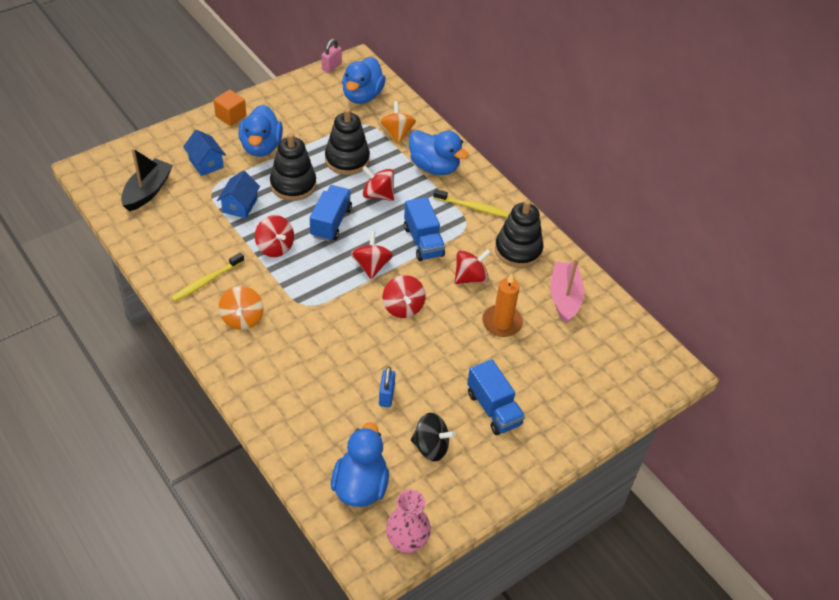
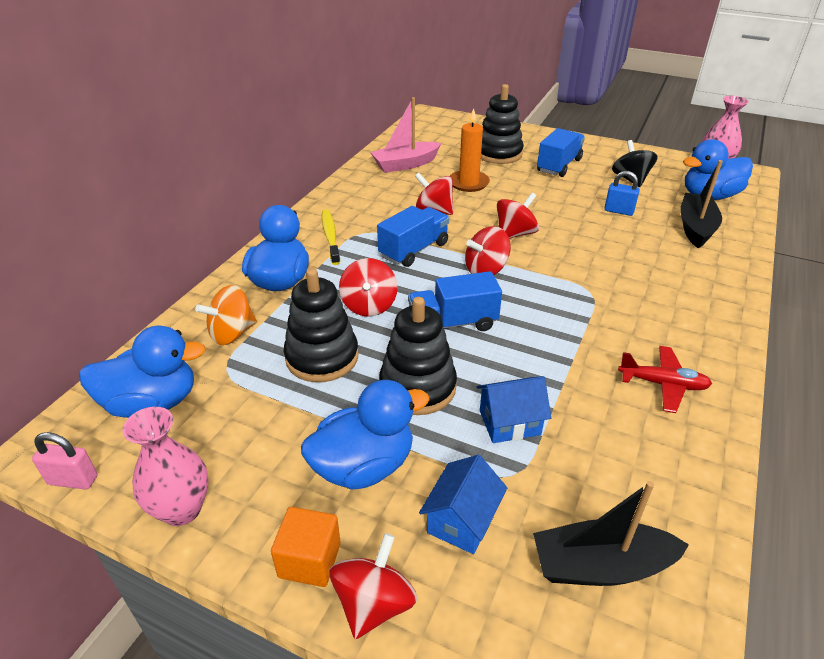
camera: 115 degrees left, 10 degrees down
(206, 281) = (662, 384): yellow toothbrush -> red plane
(242, 318) = (667, 327): orange spinning top -> none
(275, 247) = (542, 351): red spinning top -> red spinning top (374, 603)
(288, 91) = (182, 509): none -> pink vase
(324, 430) = (695, 228): none -> black boat
(386, 396) = (618, 211): blue padlock -> blue padlock turned 45 degrees clockwise
(518, 250) = (369, 197): black stacking toy -> black stacking toy (498, 153)

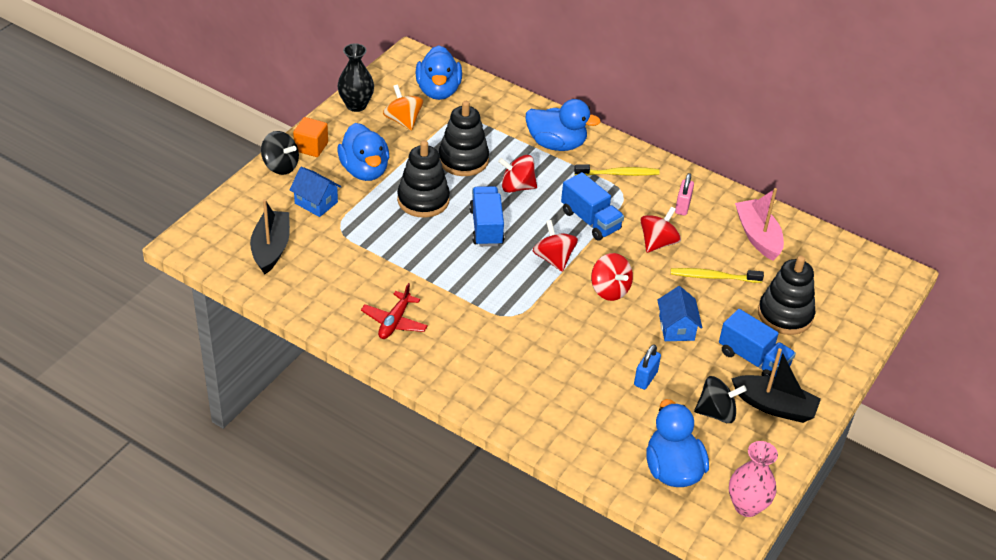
camera: 95 degrees right, 5 degrees up
(73, 480) = (387, 68): pink padlock -> pink padlock (682, 207)
(182, 509) = (356, 105): pink vase -> black vase
(232, 333) = (497, 120): orange spinning top -> orange spinning top (403, 120)
(374, 603) = (280, 166): red spinning top -> black spinning top
(468, 183) = (713, 277): orange candle -> yellow toothbrush
(509, 422) = (380, 236): blue house -> blue house (676, 328)
(695, 228) = (605, 429): black boat -> black boat (774, 406)

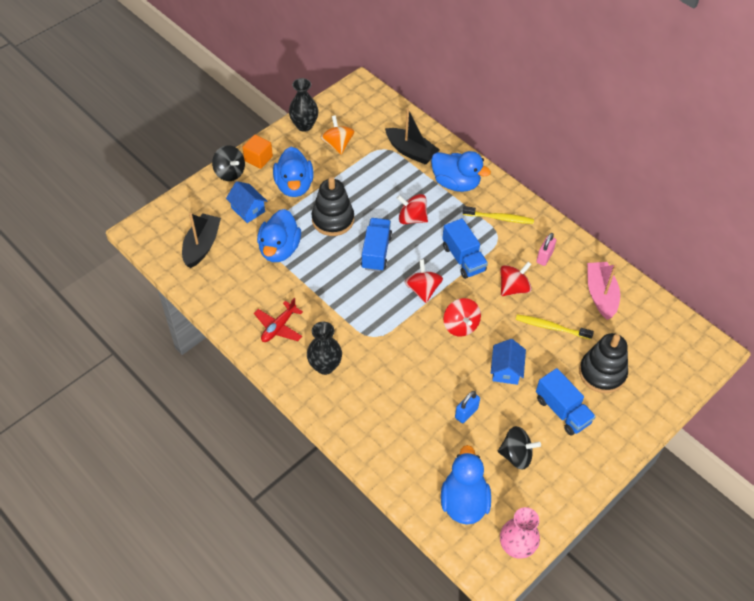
camera: 15 degrees right, 10 degrees up
(438, 91) = (373, 120): blue duck -> blue duck (279, 249)
(463, 160) = (375, 187): black stacking toy -> none
(464, 355) = (325, 366): none -> black vase
(774, 406) = (567, 458): black boat -> black boat (411, 151)

